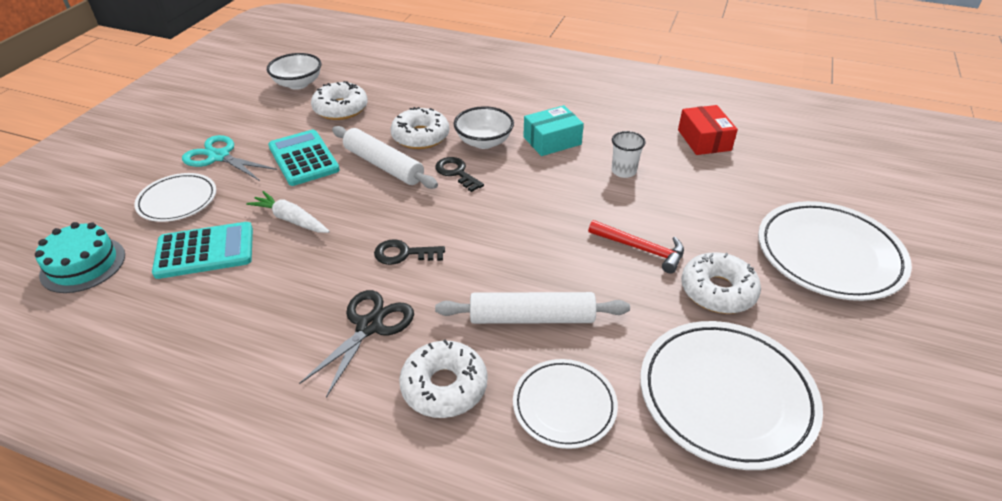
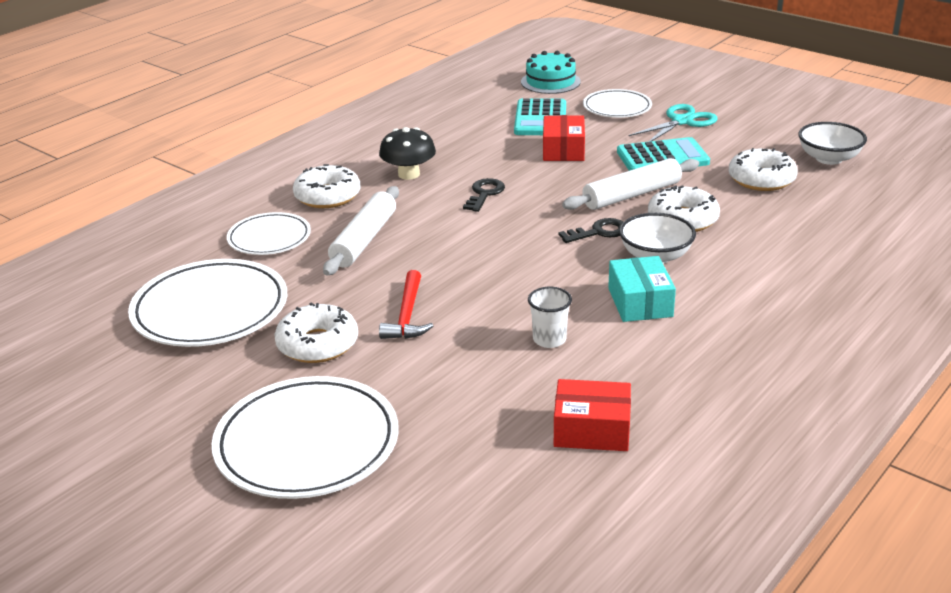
camera: 110 degrees right, 10 degrees down
(291, 219) = (563, 150): white carrot -> red box
(369, 326) = (409, 174): black scissors -> black mushroom
(641, 249) = (407, 315): red hammer -> red hammer turned 45 degrees counterclockwise

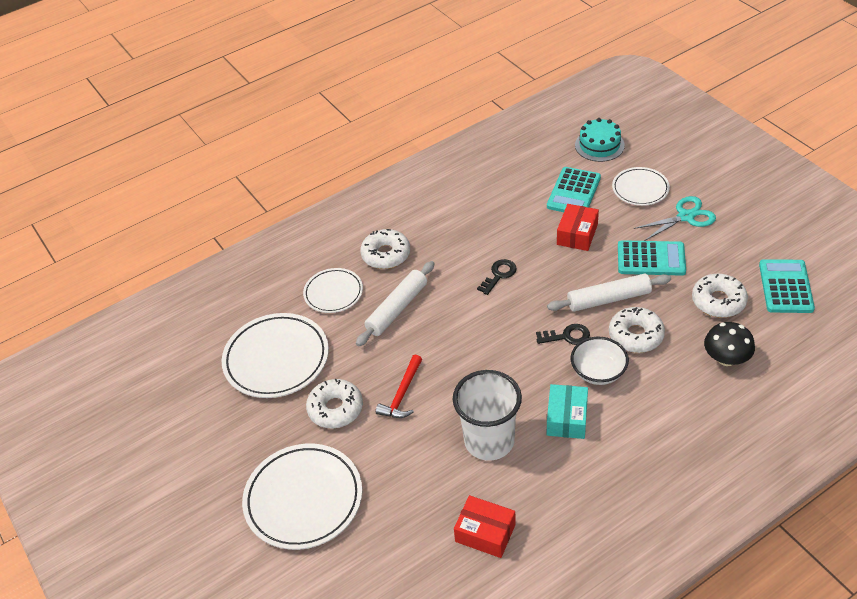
camera: 20 degrees right, 15 degrees up
(409, 174) = (451, 241): black mushroom -> black mushroom (726, 358)
(549, 339) = (489, 441): white cup -> white cup, size x2.13
(828, 158) = (785, 287): white bowl -> turquoise calculator

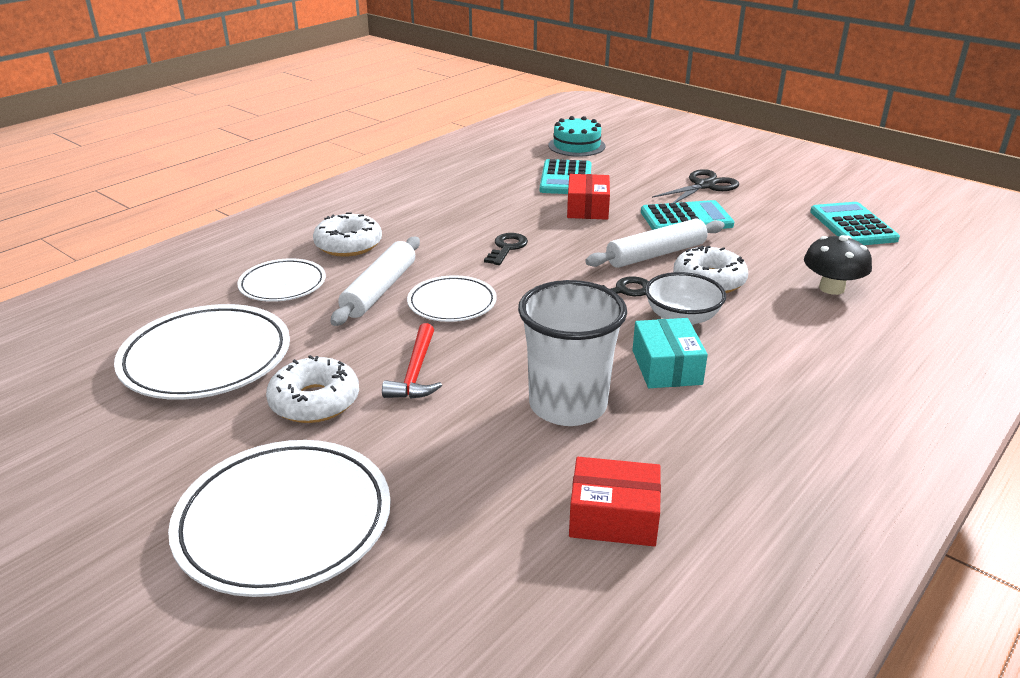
camera: 20 degrees left, 15 degrees down
(640, 189) = (640, 171): white plate -> white plate (452, 303)
(685, 217) = (704, 186): turquoise scissors -> black scissors
(718, 301) = (787, 243): white donut -> none

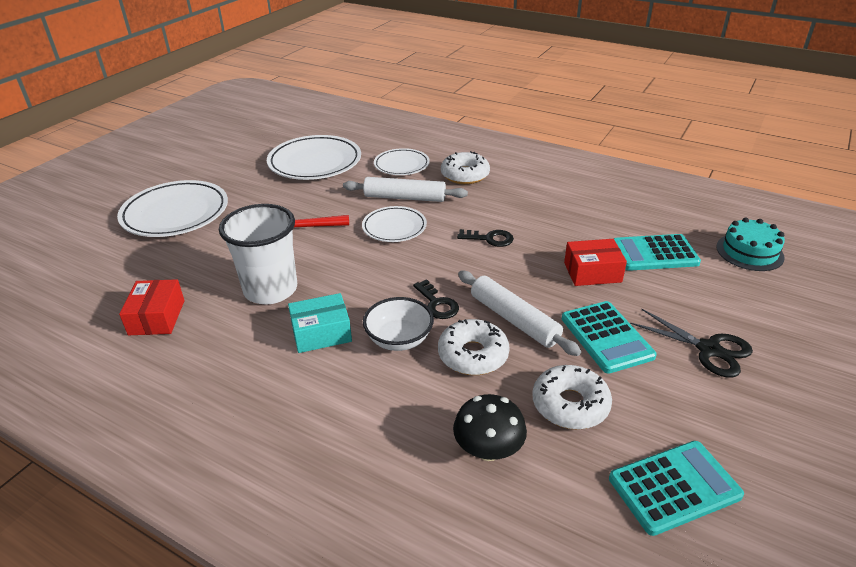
camera: 80 degrees right, 5 degrees up
(315, 401) = (275, 201): white donut -> white donut (570, 405)

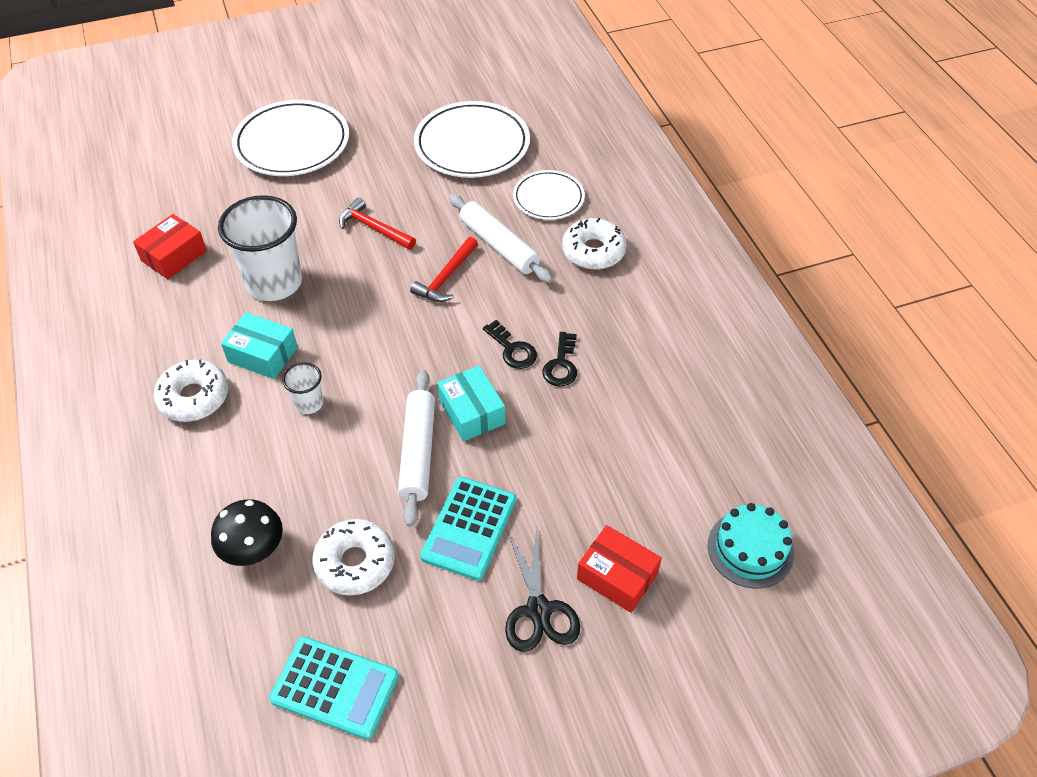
camera: 40 degrees right, 15 degrees up
(394, 227) = (446, 277): white plate -> red hammer
(399, 339) = (309, 403): white bowl -> white cup
(437, 303) = (379, 389): black key -> black key (561, 365)
(473, 355) = (343, 461): white donut -> white donut (194, 397)
(514, 280) = (472, 412): none -> turquoise box
(592, 272) = (553, 454): red box -> red box (617, 576)
(654, 253) = (645, 478): turquoise calculator -> none

